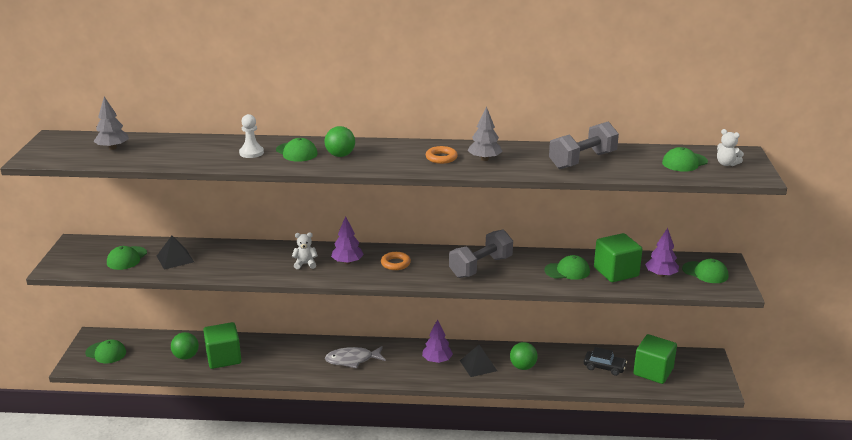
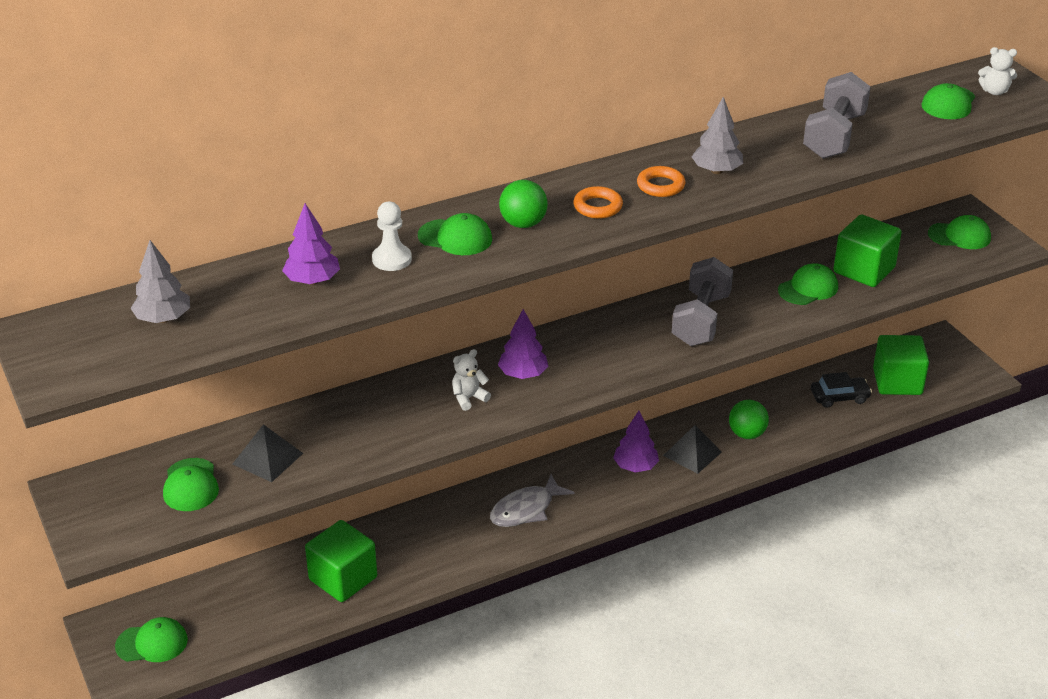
camera: 30 degrees left, 10 degrees up
(186, 356) = (284, 599): green ball -> none
(395, 263) = (589, 353): orange ring -> orange ring (597, 207)
(661, 275) = (916, 256): purple tree -> purple tree (312, 281)

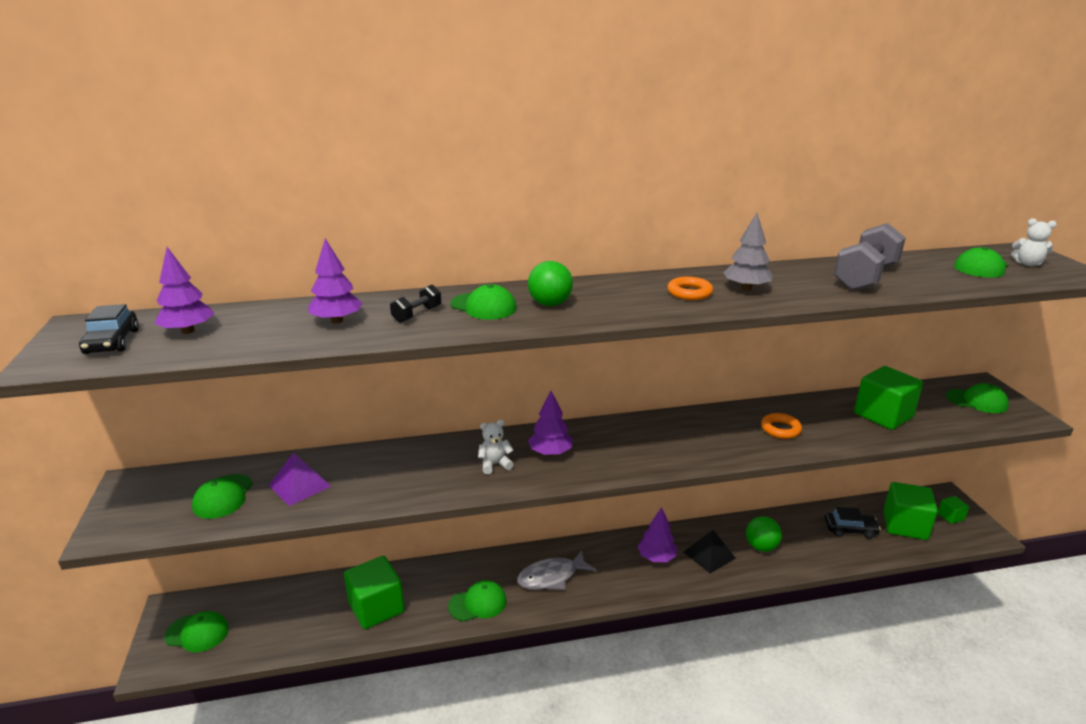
camera: 15 degrees right, 10 degrees down
(95, 345) = (112, 342): none -> black car
(163, 319) = (188, 331): grey tree -> purple tree
(268, 458) = (300, 485): black pyramid -> purple pyramid
(392, 259) = (417, 314): white pawn -> black dumbbell
(597, 207) = (624, 300): orange ring -> orange ring (780, 429)
(701, 320) = (723, 433): grey dumbbell -> none
(808, 288) = (828, 422): green cap -> green cap (478, 603)
(945, 363) = (950, 517): none -> green cube

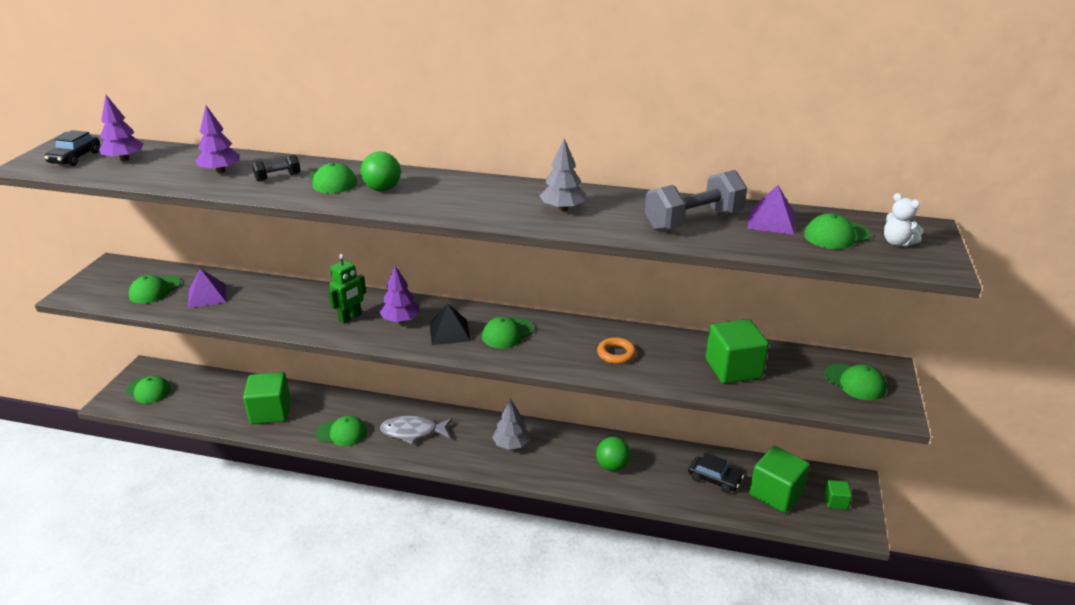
camera: 25 degrees right, 5 degrees up
(495, 464) = (350, 318): white teddy bear -> green robot
(656, 557) = (511, 444): purple tree -> grey tree
(667, 437) = (507, 333): none -> green cap
(689, 293) = (507, 202): orange ring -> none
(709, 555) = (558, 457): black pyramid -> black pyramid (449, 332)
(920, 266) = (771, 221): none -> purple pyramid

